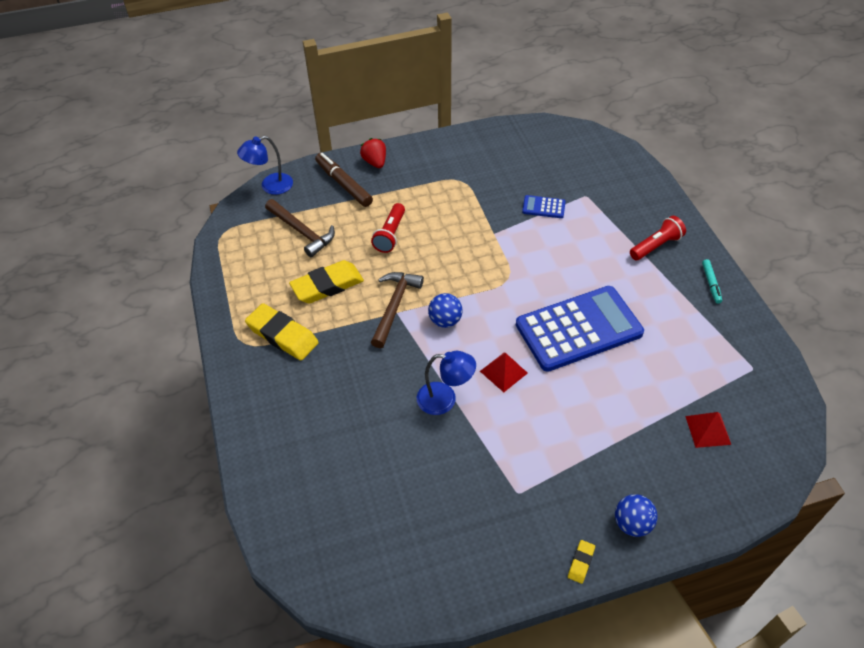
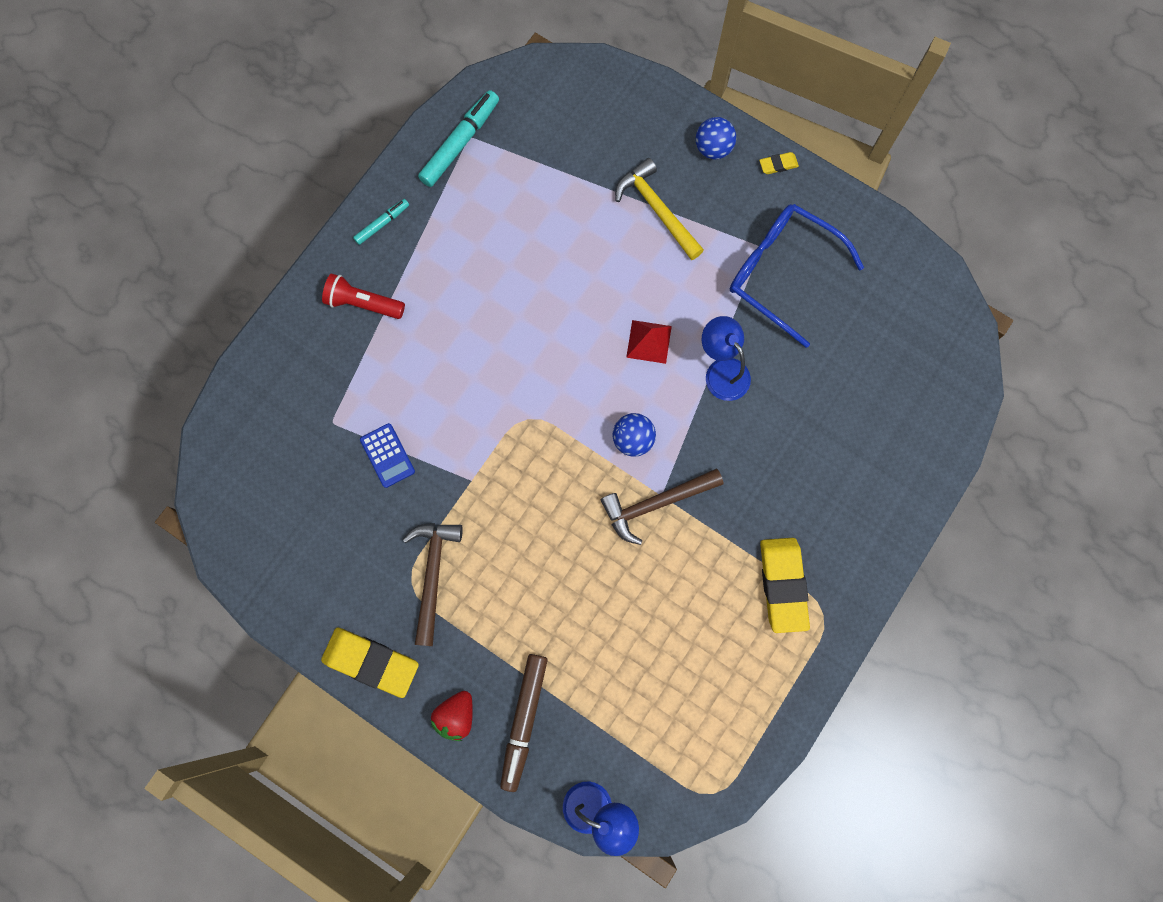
camera: 130 degrees left, 25 degrees up
(302, 232) = (637, 699): brown hammer -> brown hammer (433, 574)
(327, 285) = (686, 597): yellow eraser -> yellow eraser (371, 662)
(390, 235) = (561, 592): red flashlight -> none
(484, 491) = (781, 273): none -> blue glasses
(578, 329) = (541, 309): blue calculator -> none
(604, 446) = (657, 209): none -> yellow hammer
(708, 430) = (572, 140): red pyramid -> none
(751, 360) = (460, 143): none -> turquoise marker

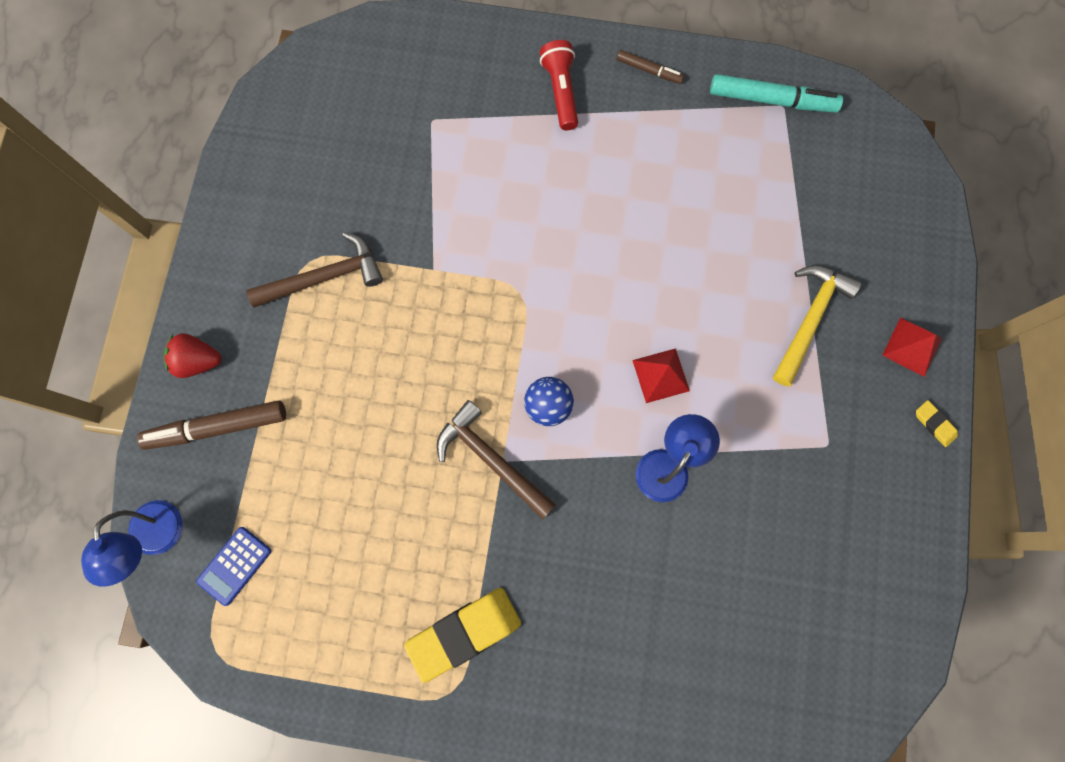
camera: 65 degrees right, 0 degrees up
(371, 662) = (219, 261): yellow eraser -> none
(382, 224) = (649, 71): turquoise marker -> brown marker
(387, 455) = (422, 183): blue calculator -> blue calculator (234, 565)
(713, 148) = (912, 346): blue ball -> red pyramid
(781, 273) = (811, 482): blue glasses -> none

